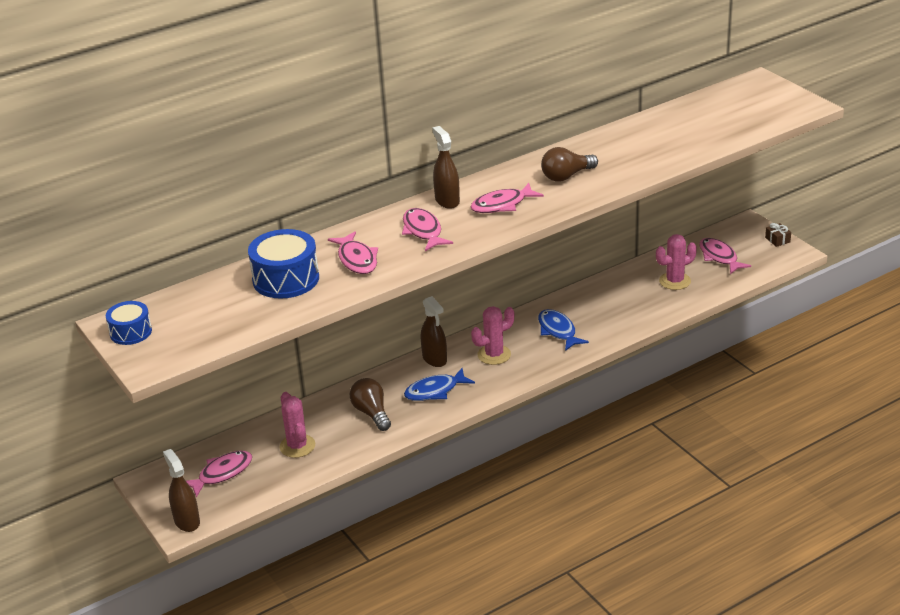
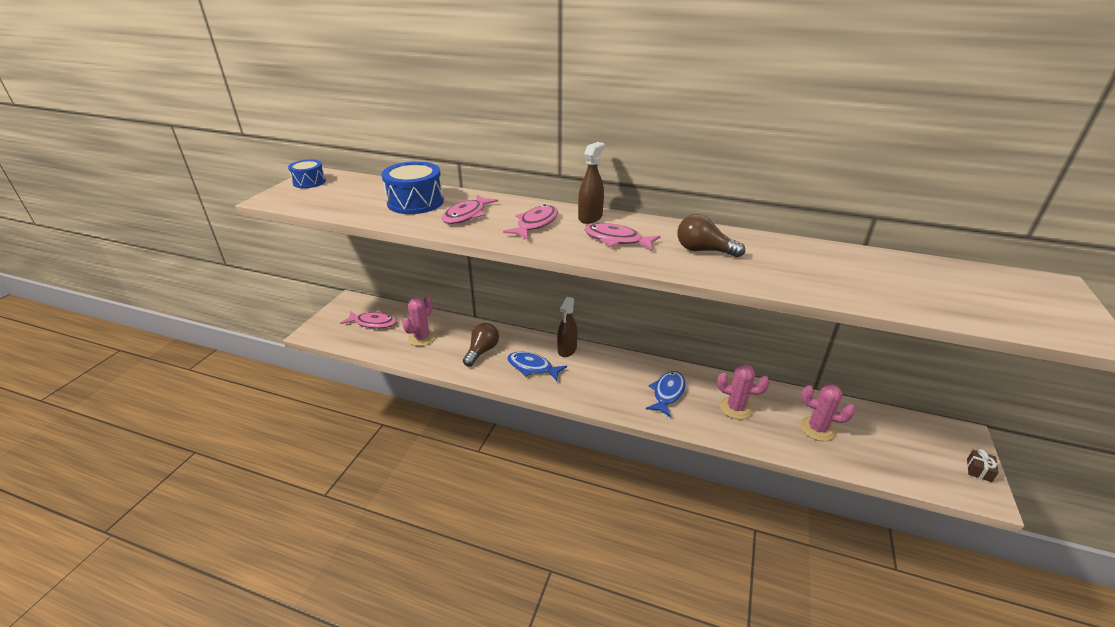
camera: 50 degrees right, 0 degrees up
(187, 521) = (318, 332): brown spray bottle -> none
(494, 355) = (602, 375): pink cactus -> pink cactus (736, 408)
(719, 257) = (891, 441): pink fish -> none

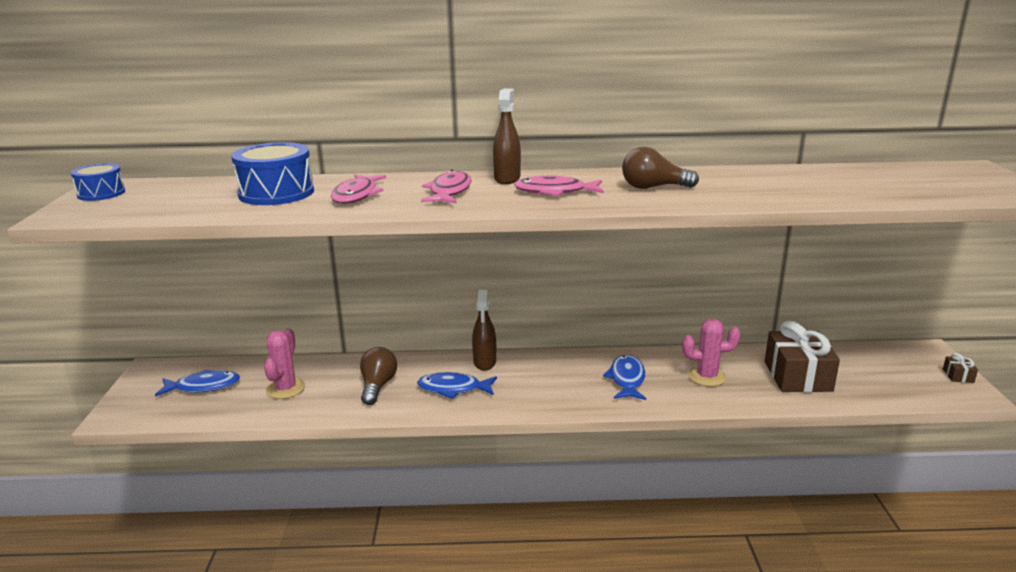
camera: 20 degrees left, 10 degrees down
(373, 323) = (203, 387): pink fish -> blue fish
(817, 429) = (797, 376): pink cactus -> brown gift

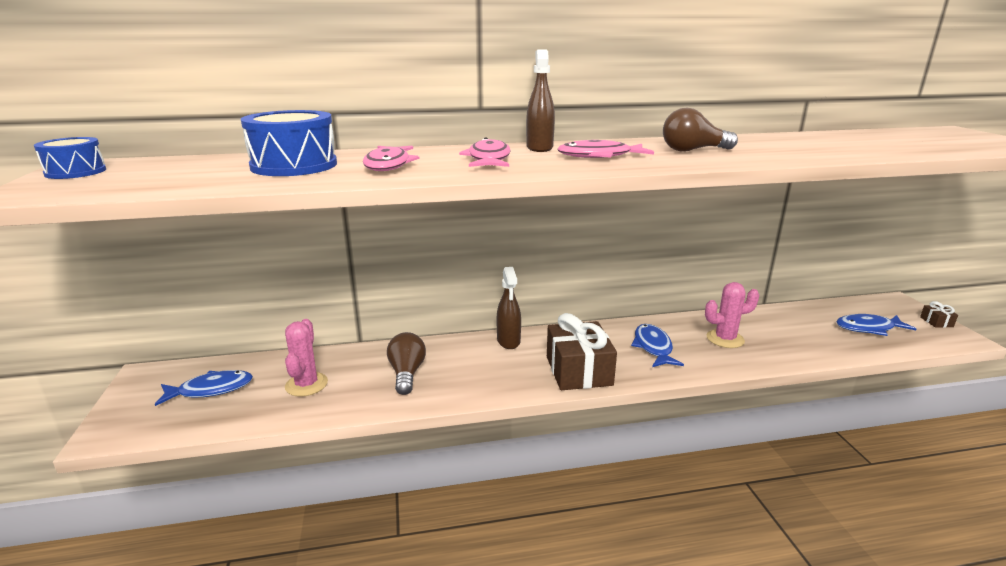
camera: 10 degrees left, 0 degrees up
(453, 389) = (487, 370): blue fish -> blue fish (868, 328)
(797, 376) = (804, 332): brown gift -> brown gift (578, 371)

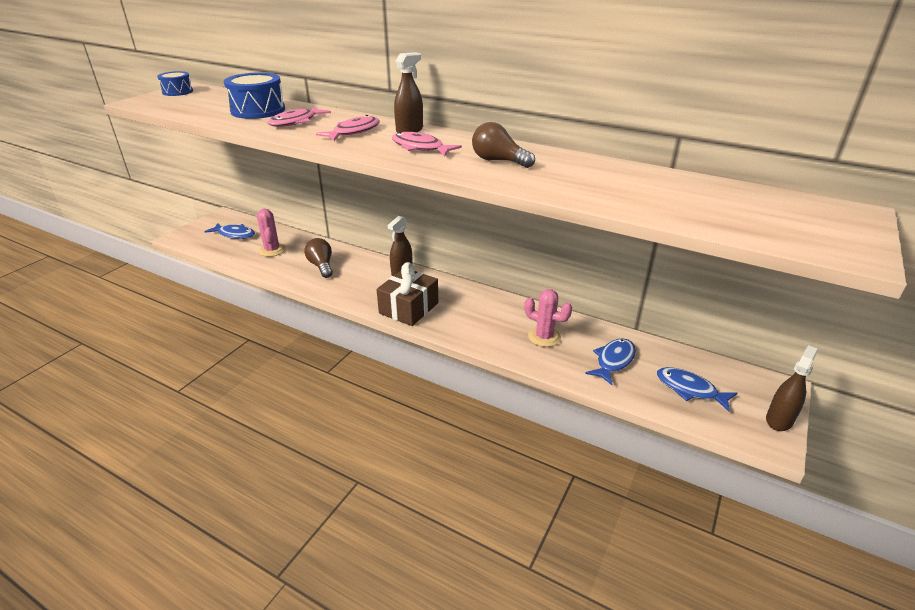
camera: 40 degrees right, 10 degrees up
(306, 384) = (272, 250): pink cactus -> pink cactus turned 60 degrees counterclockwise
(407, 373) = (321, 266): brown light bulb -> brown light bulb turned 60 degrees counterclockwise
(653, 347) = (481, 317): blue fish -> blue fish (613, 361)
(936, 322) = (779, 420): brown gift -> brown spray bottle

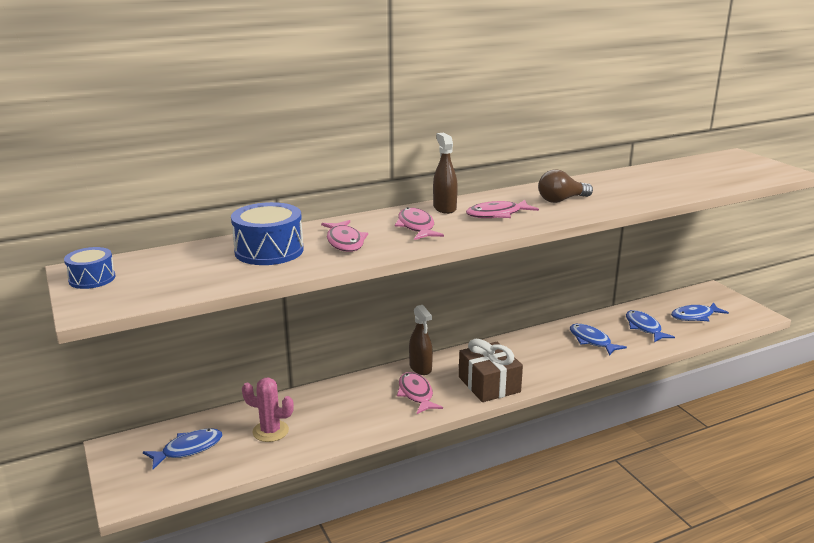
camera: 55 degrees left, 10 degrees down
(321, 266) = (351, 408): brown light bulb -> none
(363, 283) = (416, 394): none -> pink fish
(544, 337) = (592, 341): pink cactus -> blue fish
(779, 420) = (742, 304): brown spray bottle -> none

